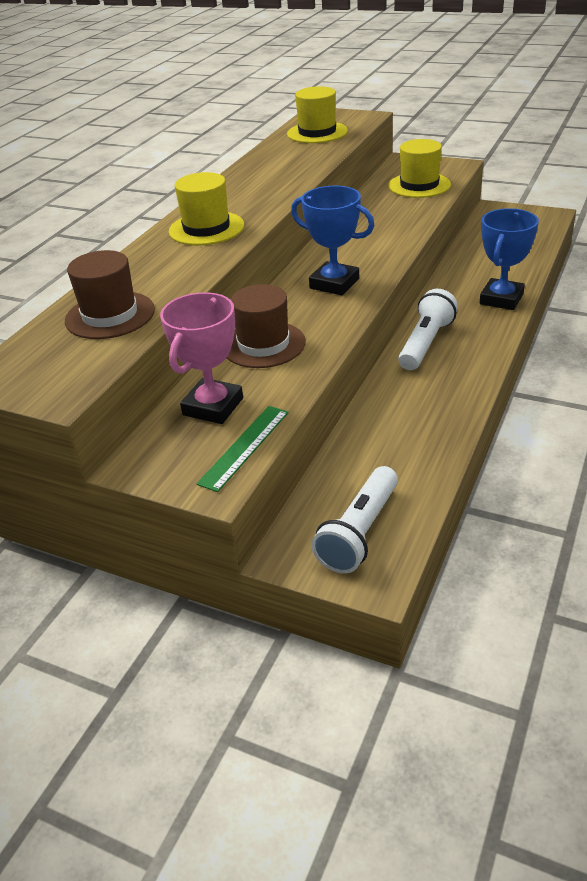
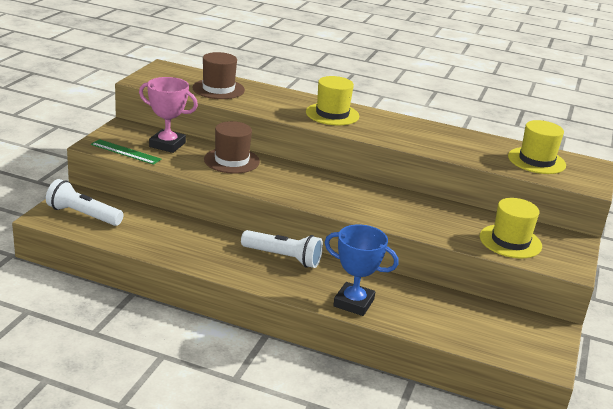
camera: 80 degrees right, 10 degrees down
(334, 284) = (312, 188): blue trophy -> none

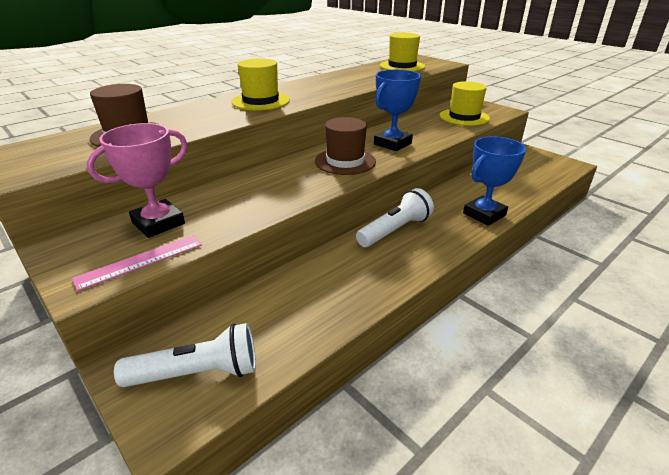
camera: 60 degrees left, 5 degrees up
(83, 215) = (197, 373): white flashlight -> white flashlight turned 150 degrees counterclockwise
(125, 152) = (140, 261): green ruler -> pink ruler
(231, 160) = (243, 190): brown hat -> brown hat (345, 161)
(383, 207) = (392, 144): none -> blue trophy

